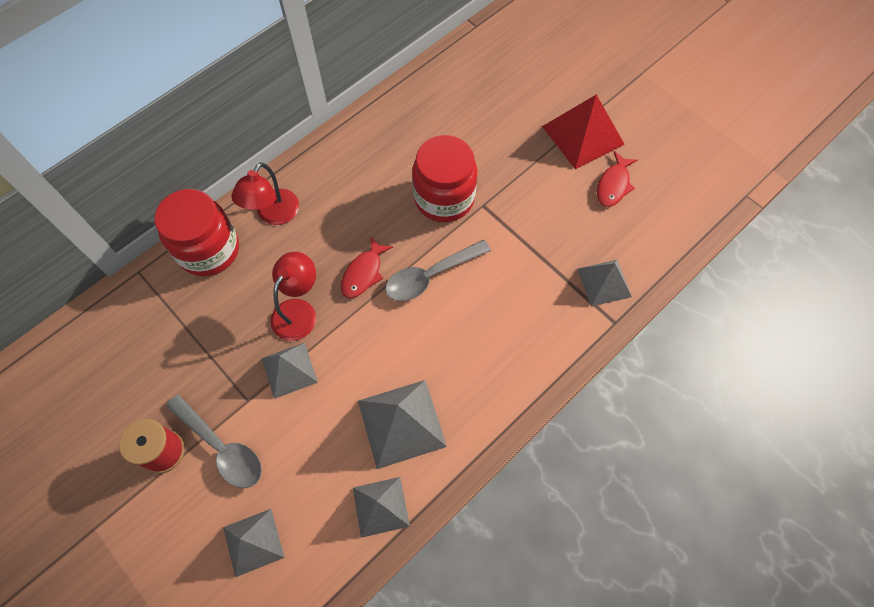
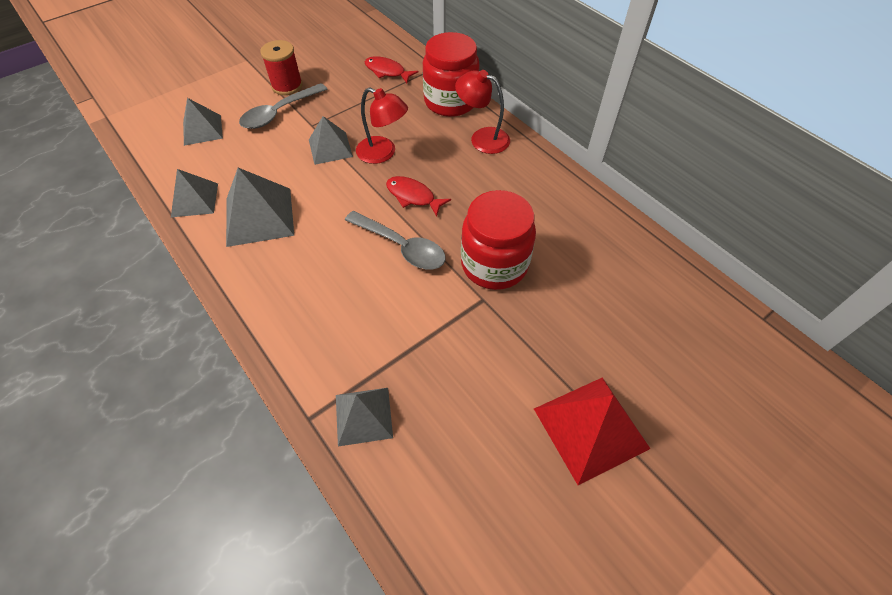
camera: 95 degrees right, 10 degrees down
(431, 276) = (401, 246): grey spoon -> grey spoon turned 150 degrees clockwise
(613, 185) = (507, 455): red fish -> red fish (387, 71)

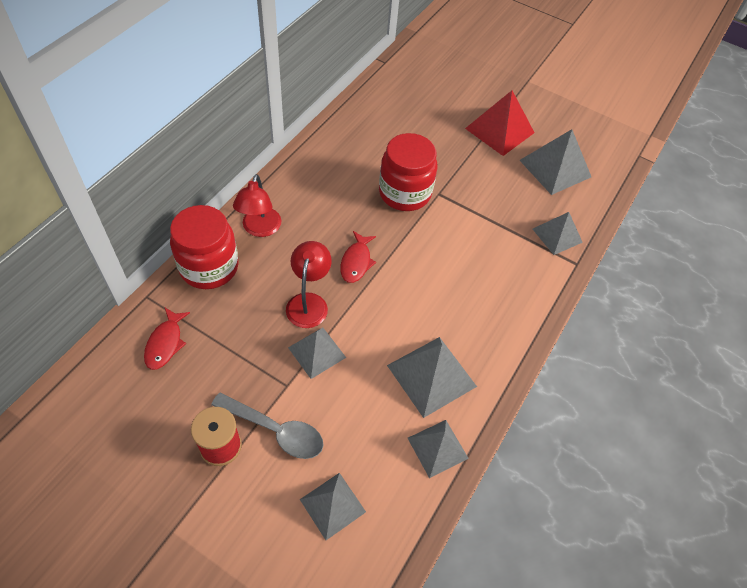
camera: 115 degrees left, 0 degrees up
(401, 246) = (415, 254): grey spoon -> none
(488, 479) = (555, 168): none -> grey pyramid

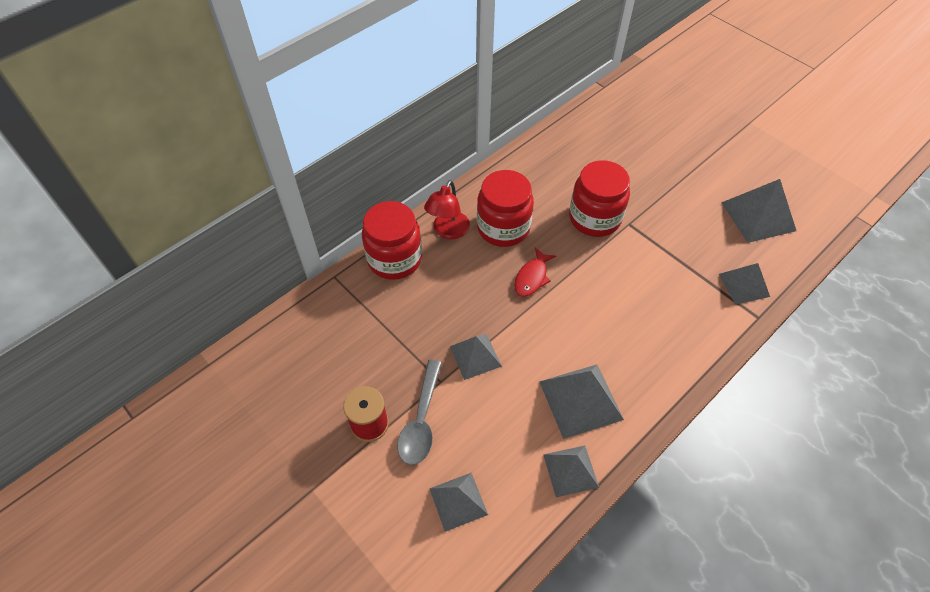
camera: 20 degrees right, 0 degrees up
(165, 343) = (341, 322): red fish -> none
(275, 430) = (421, 420): grey spoon -> grey spoon turned 60 degrees clockwise
(309, 302) = (478, 308): red lamp -> none
(316, 216) = (503, 228): none -> red jar
(499, 130) = (707, 169): red pyramid -> none

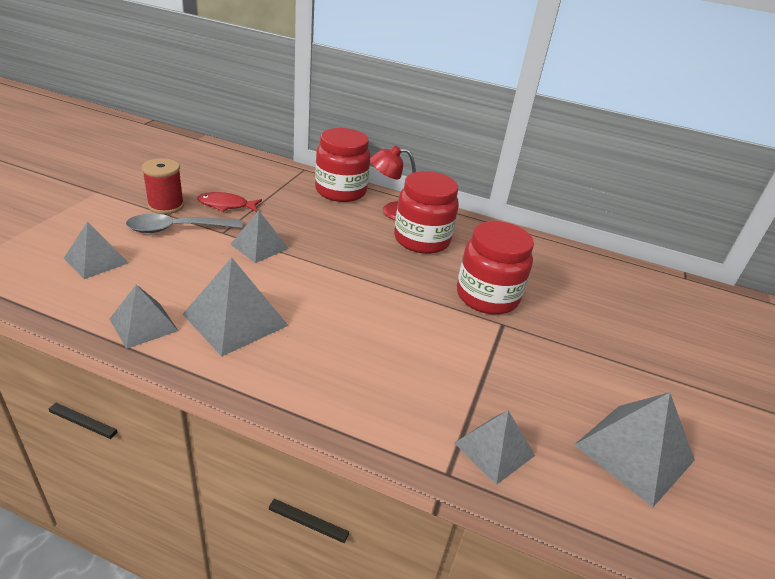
camera: 60 degrees right, 20 degrees down
(532, 277) = (374, 265): red fish -> red fish (226, 205)

